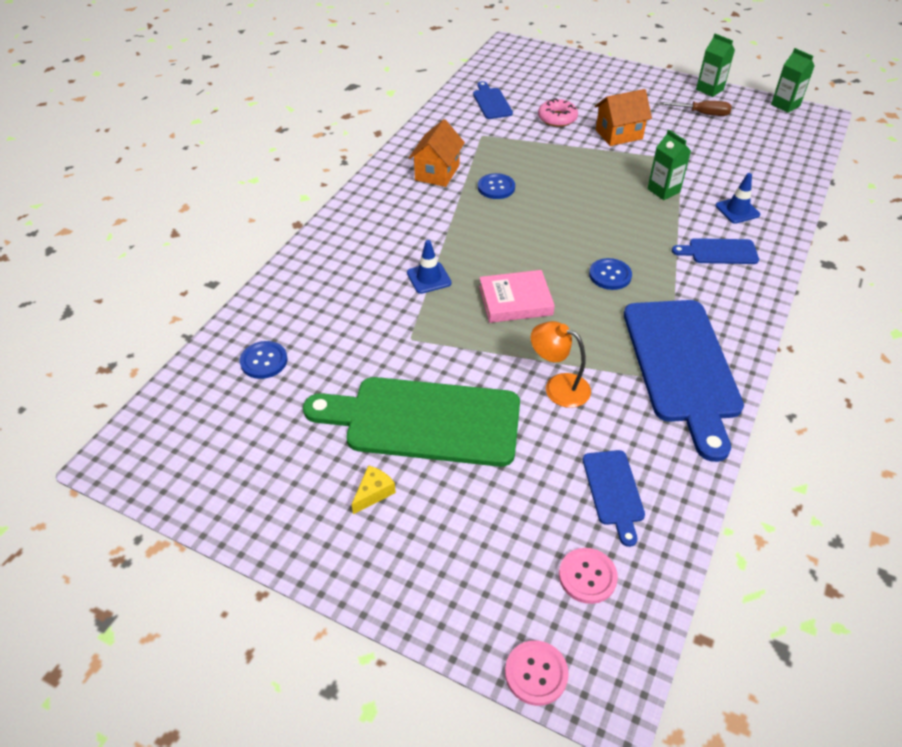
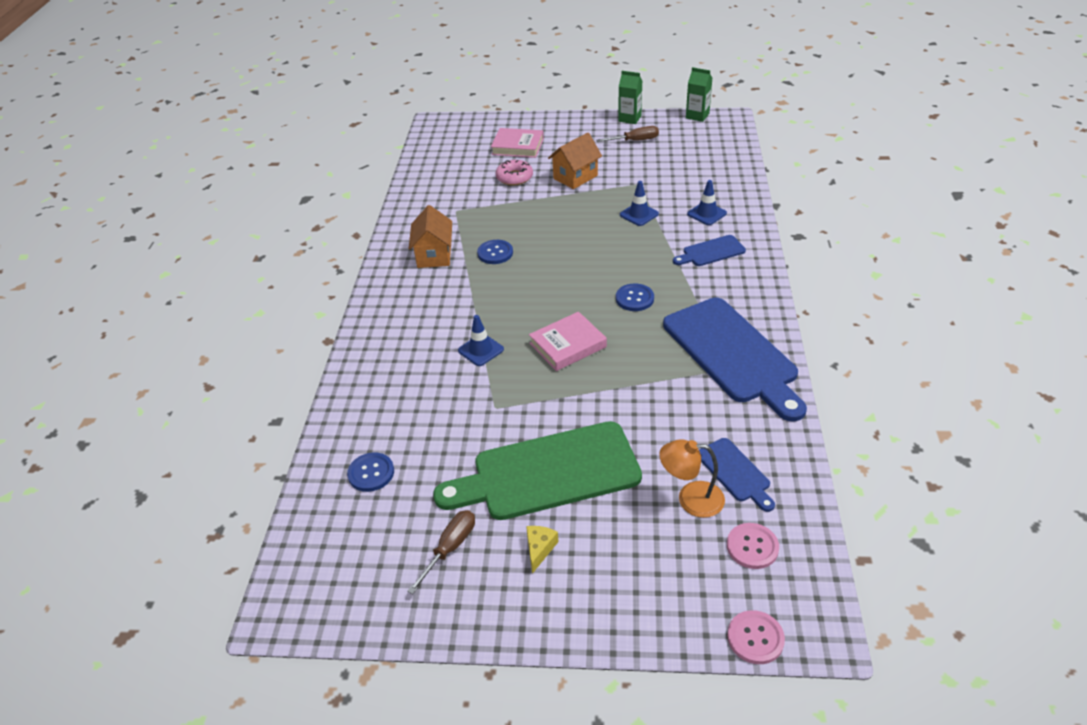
camera: 20 degrees left, 5 degrees down
(292, 459) = (450, 548): none -> brown screwdriver
(491, 102) = (447, 179): blue cutting board -> none
(558, 387) = (644, 404): orange lamp -> orange lamp (691, 499)
(577, 88) = (518, 146): none -> pink book
(663, 190) = (639, 214): green carton -> blue traffic cone

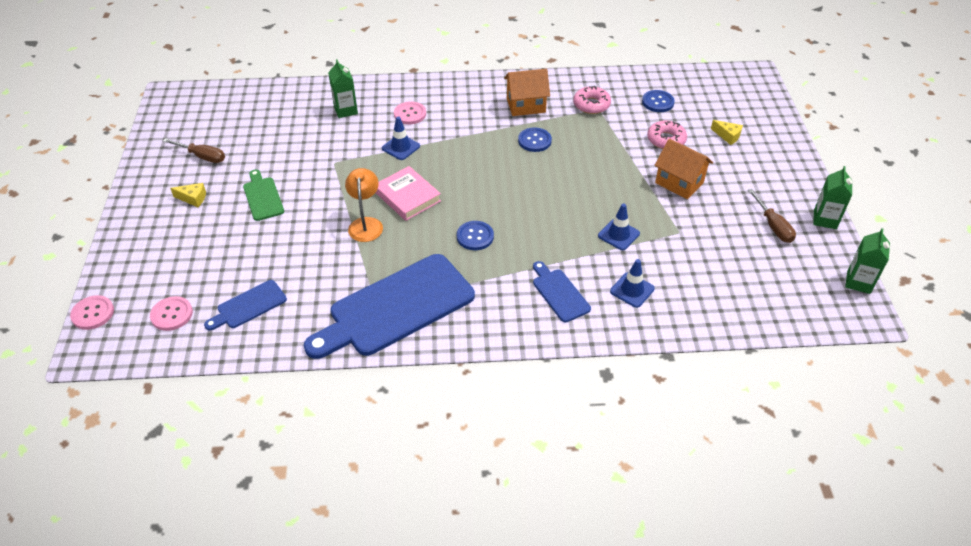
camera: 80 degrees right, 5 degrees up
(371, 473) = (274, 112): blue button -> blue button (657, 102)
(393, 399) = (345, 110): none -> green carton
(420, 342) = (410, 114): none -> pink button
(447, 214) = (591, 105): none -> pink donut
(518, 146) = (727, 136): pink book -> yellow cheese
(548, 473) = (262, 197): green cutting board -> green cutting board, size x0.47
(691, 499) = (225, 278): orange lamp -> orange lamp (366, 224)

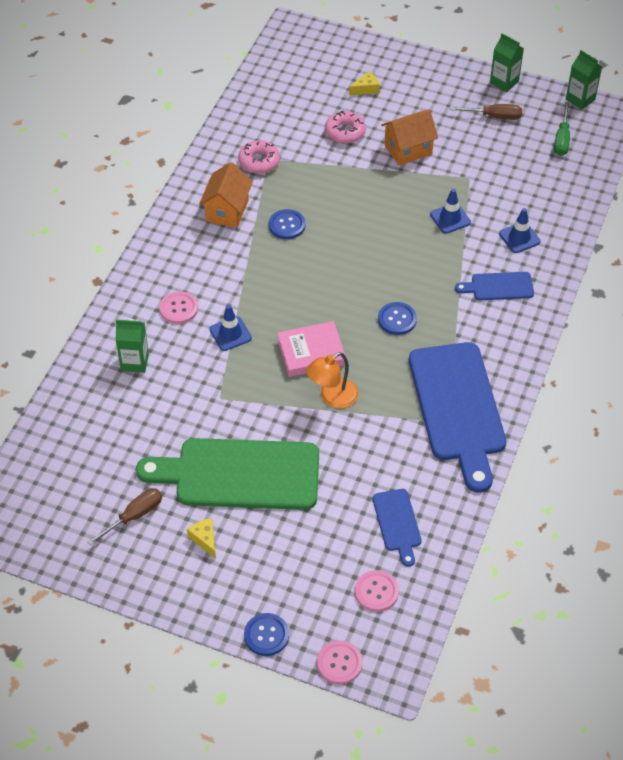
camera: 65 degrees left, 5 degrees up
(193, 198) = (205, 539): yellow cheese -> yellow cheese turned 60 degrees counterclockwise
(262, 197) = (240, 475): green cutting board -> green cutting board, size x2.13
(366, 224) = (332, 398): orange lamp -> orange lamp turned 60 degrees counterclockwise
(657, 102) = (287, 113): blue button -> blue button (266, 635)
(789, 284) = (562, 139): none -> green screwdriver

